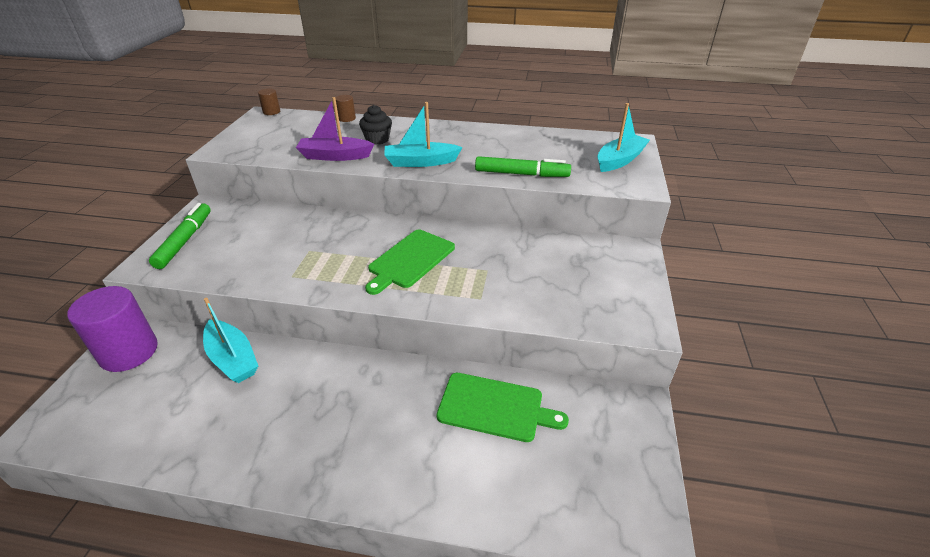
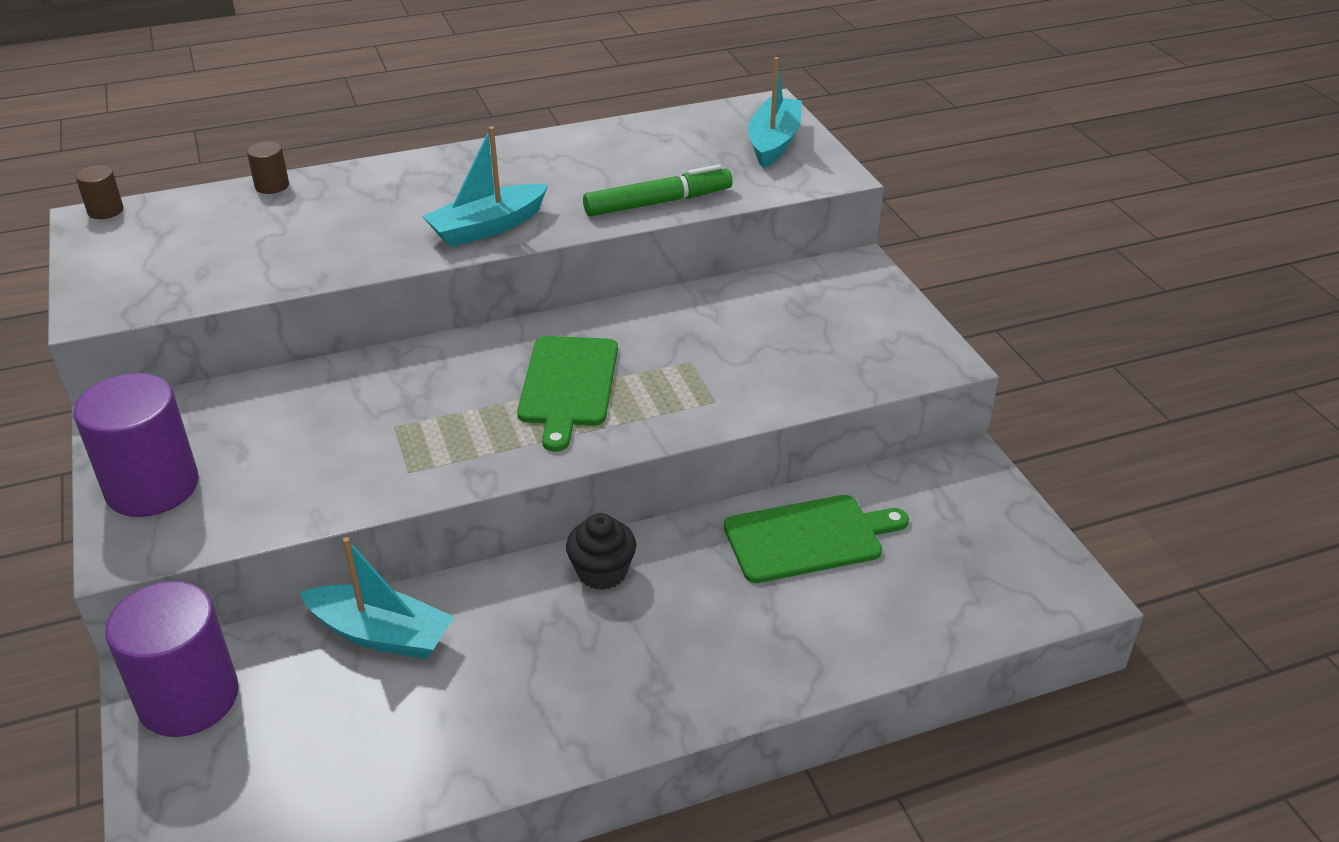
camera: 30 degrees left, 0 degrees up
(184, 241) = (152, 487): green marker -> purple cylinder
(335, 156) = (332, 258): purple boat -> none
(377, 139) = (372, 209): black cupcake -> black cupcake (602, 572)

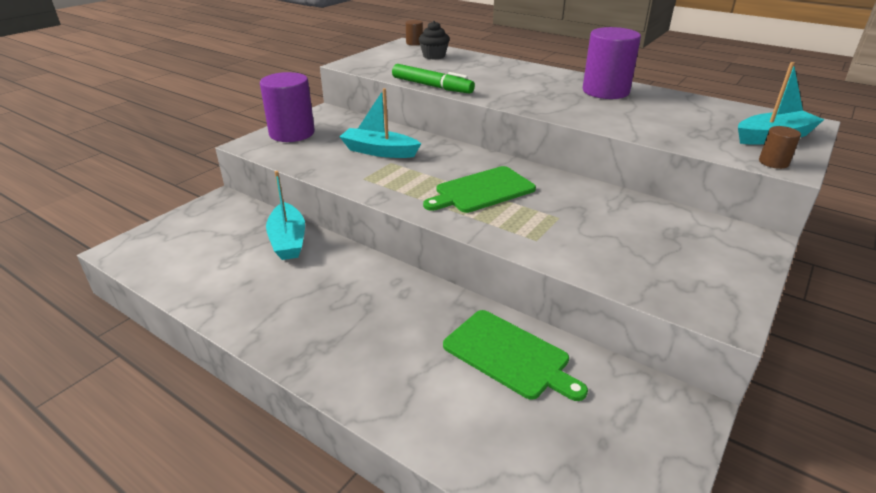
camera: 55 degrees right, 5 degrees down
(188, 698) = (213, 213): purple cylinder -> purple cylinder (605, 91)
(272, 186) = (480, 57): brown cylinder -> brown cylinder (773, 162)
(487, 227) = (531, 101): turquoise boat -> turquoise boat (379, 151)
(602, 572) = (393, 286): black cupcake -> black cupcake (434, 56)
(657, 203) = (637, 129): green marker -> green marker (431, 86)

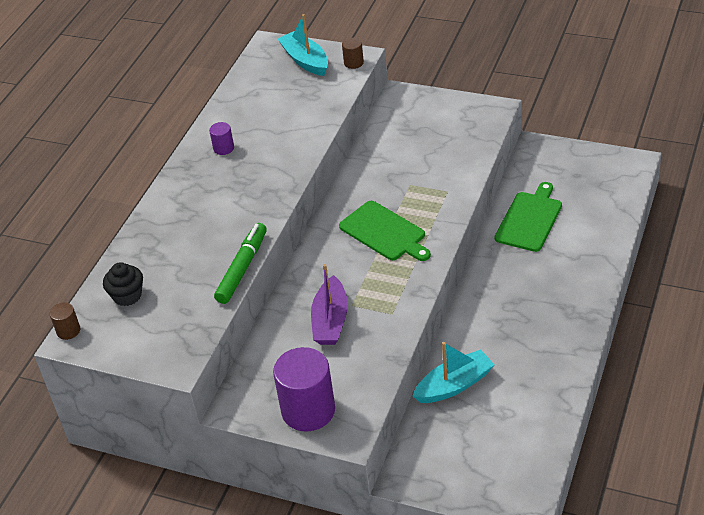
camera: 100 degrees left, 10 degrees up
(379, 151) = (330, 321): turquoise boat -> purple boat
(605, 91) = (223, 148): purple cylinder -> purple cylinder, size x0.46

